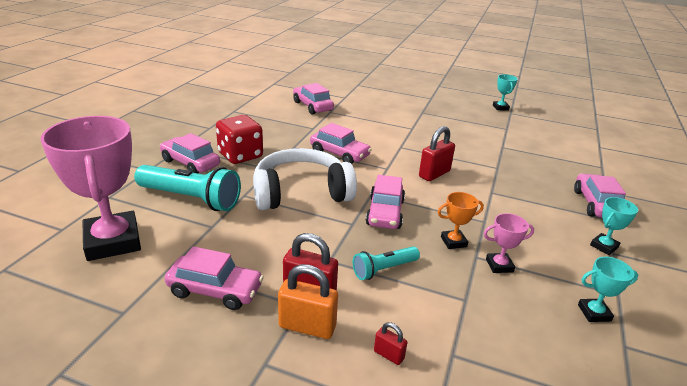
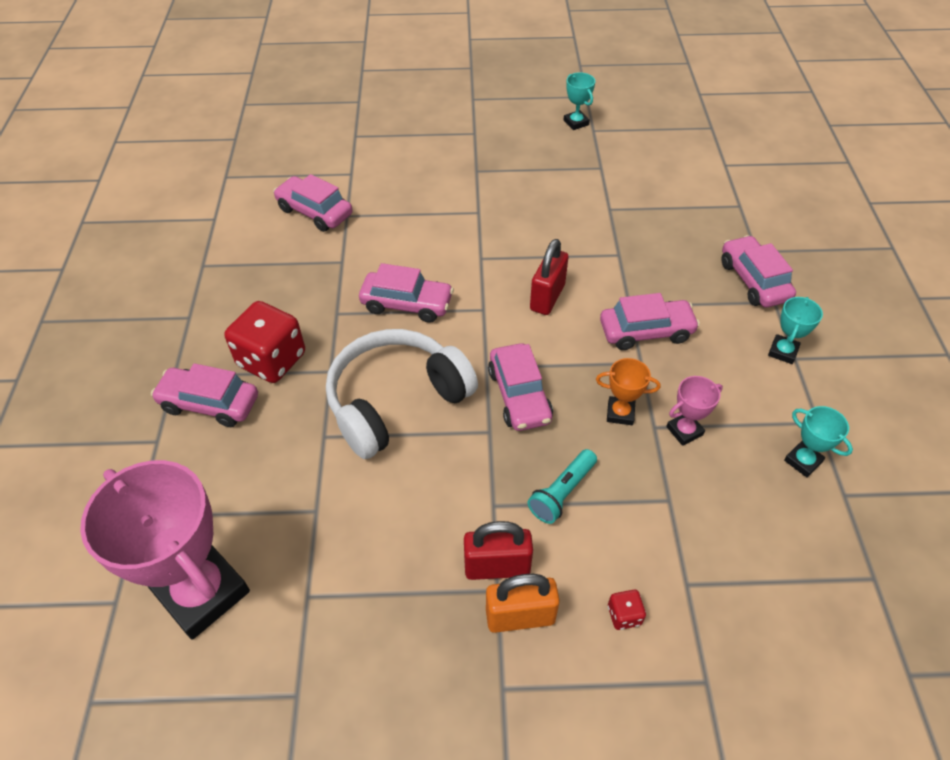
camera: 20 degrees left, 20 degrees up
(191, 199) = (256, 473): turquoise flashlight -> none
(215, 290) = (385, 612): pink car -> pink car (646, 331)
(388, 355) = (624, 615): red padlock -> red dice
(453, 242) = (620, 413): orange trophy -> orange trophy turned 45 degrees clockwise
(594, 313) = (803, 461): turquoise trophy -> turquoise trophy turned 75 degrees clockwise

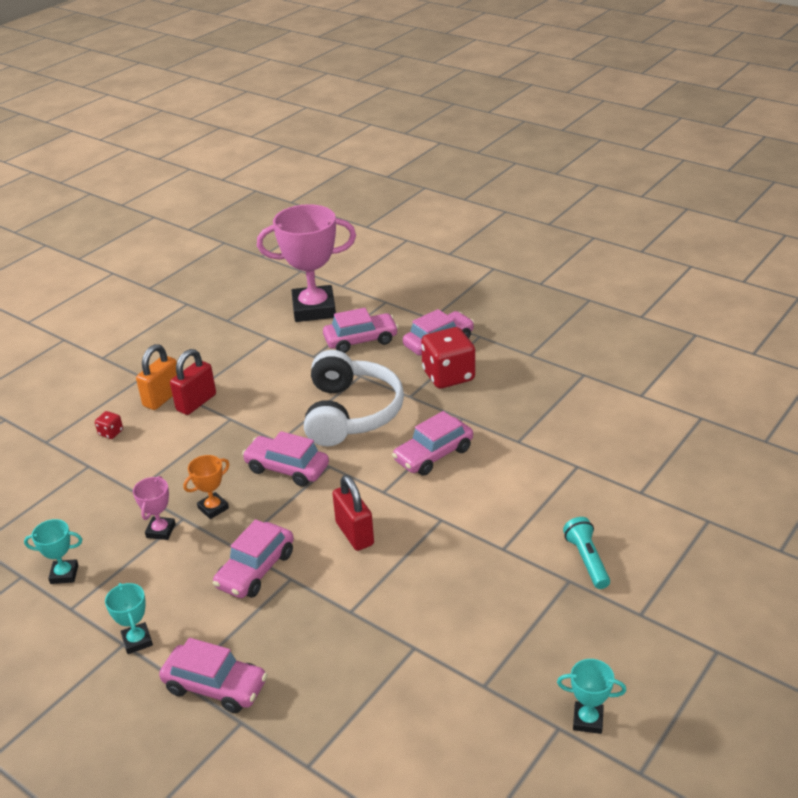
camera: 130 degrees right, 15 degrees down
(315, 212) = (599, 449): pink car -> pink car (361, 340)
(562, 493) = (200, 449): turquoise flashlight -> turquoise flashlight (587, 560)

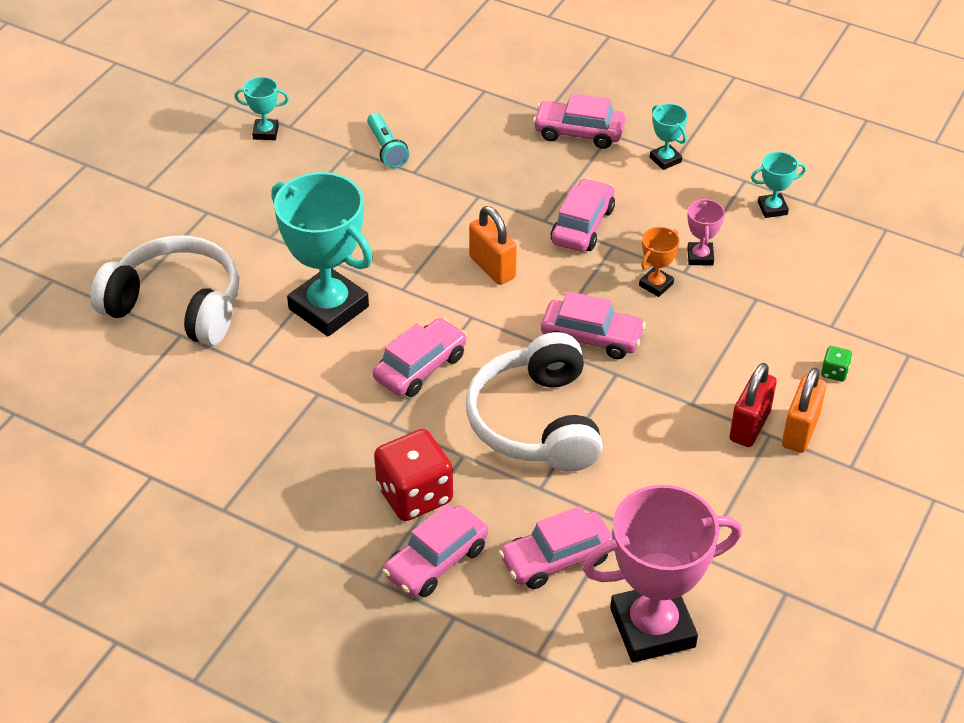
camera: 170 degrees right, 10 degrees up
(111, 433) = (834, 372): red dice -> green dice
(354, 533) = (492, 267): red padlock -> orange padlock
(509, 507) = (328, 308): none -> turquoise trophy
(587, 560) = (250, 257): turquoise flashlight -> turquoise flashlight (386, 149)
(650, 518) = (176, 305): none -> white headphones

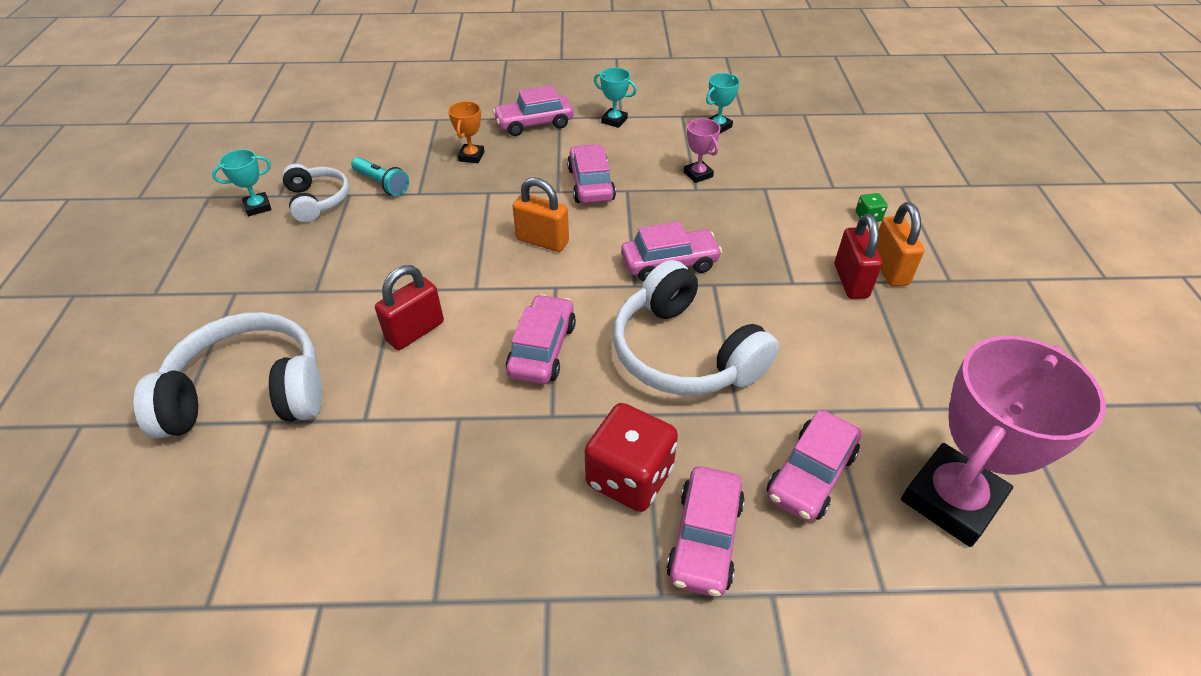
camera: 30 degrees left, 0 degrees up
(319, 145) = (317, 200): none -> white headphones
(328, 308) = (415, 331): turquoise trophy -> red padlock
(656, 284) = (684, 205): orange trophy -> orange trophy (471, 156)

